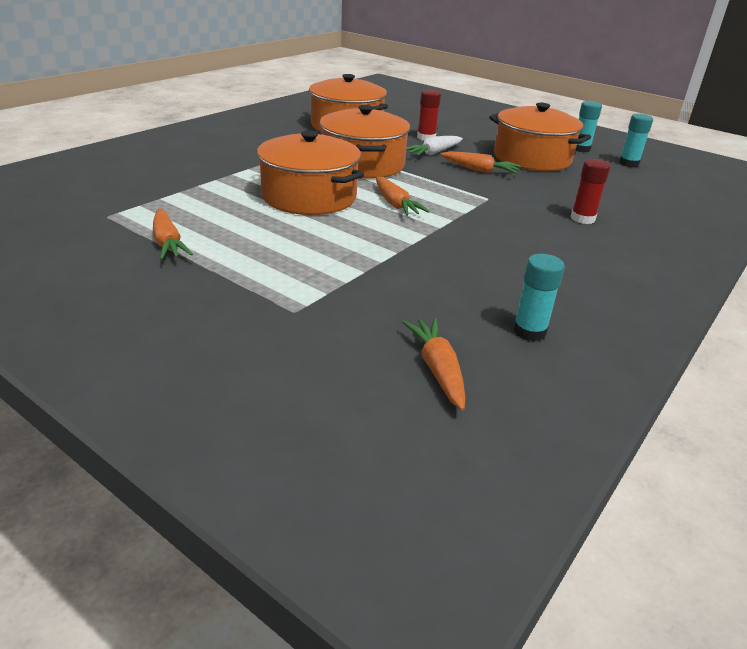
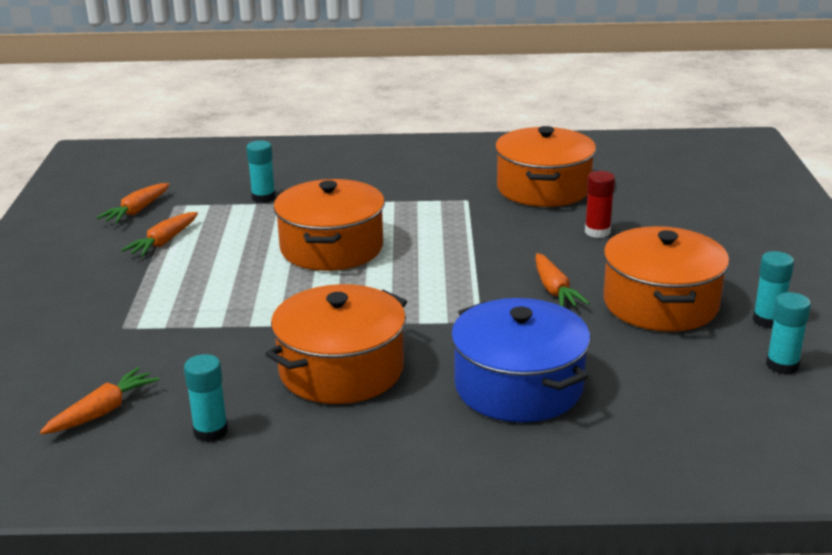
camera: 55 degrees right, 5 degrees down
(175, 186) = (263, 197): none -> turquoise glue stick
(363, 164) = (453, 236): orange pot -> orange pot (341, 370)
(395, 204) = (381, 286): orange carrot -> orange carrot (137, 211)
(433, 153) = (557, 252): white carrot -> none
(582, 219) = (518, 386): red glue stick -> blue pot

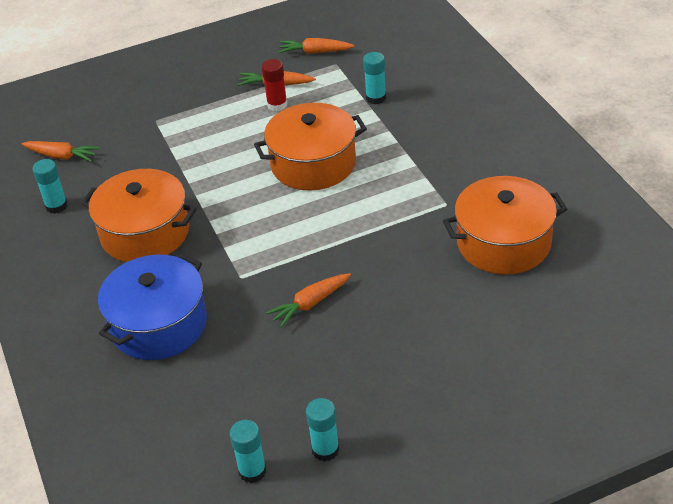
camera: 70 degrees right, 15 degrees up
(597, 232) = (434, 301): red glue stick -> red glue stick (277, 105)
(660, 303) = (320, 373): orange pot -> none

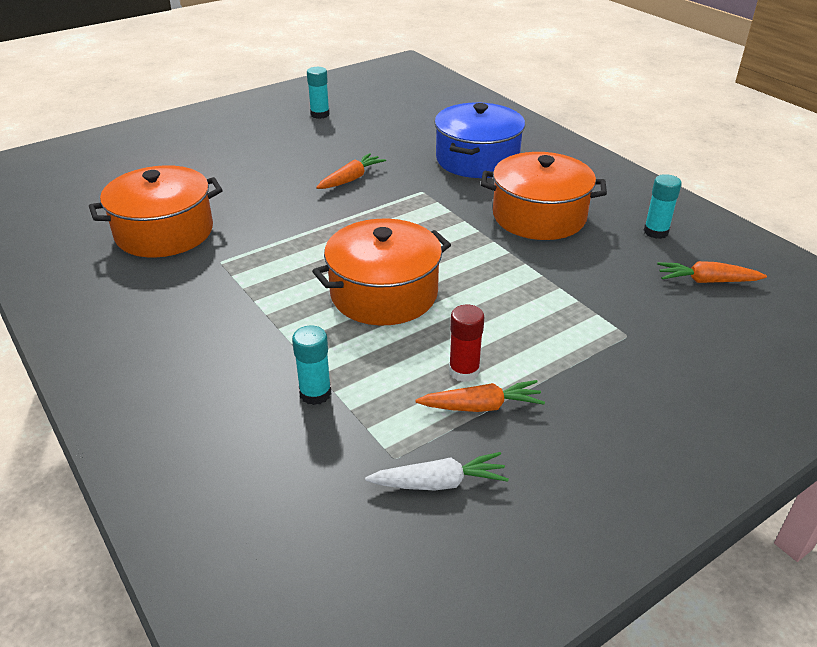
camera: 165 degrees right, 5 degrees down
(252, 471) = (366, 104): turquoise glue stick -> none
(315, 52) = (439, 483): orange carrot -> white carrot

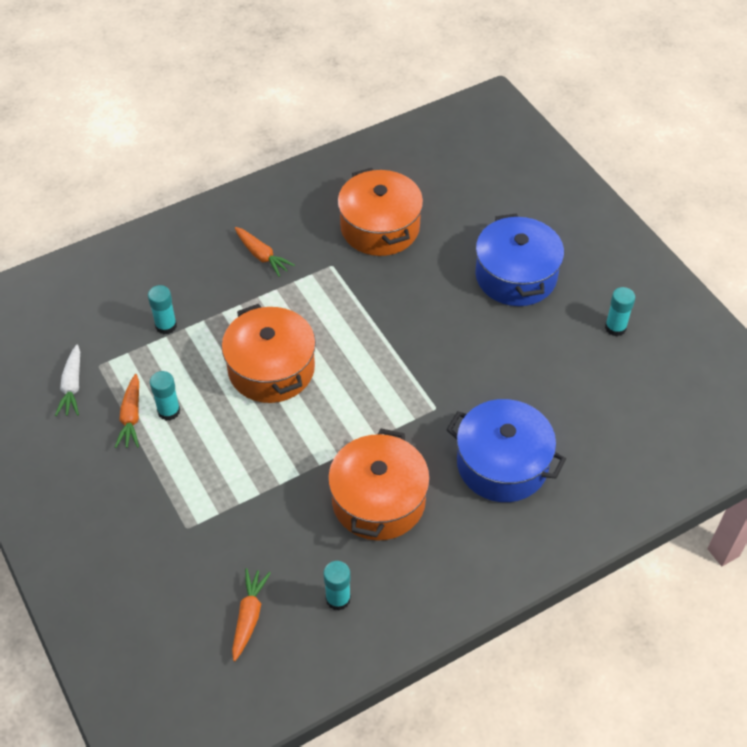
camera: 95 degrees right, 15 degrees up
(253, 155) = (516, 276): none -> blue pot
(351, 179) = (464, 352): orange carrot -> orange carrot (262, 256)
(464, 371) = (169, 411): red glue stick -> turquoise glue stick

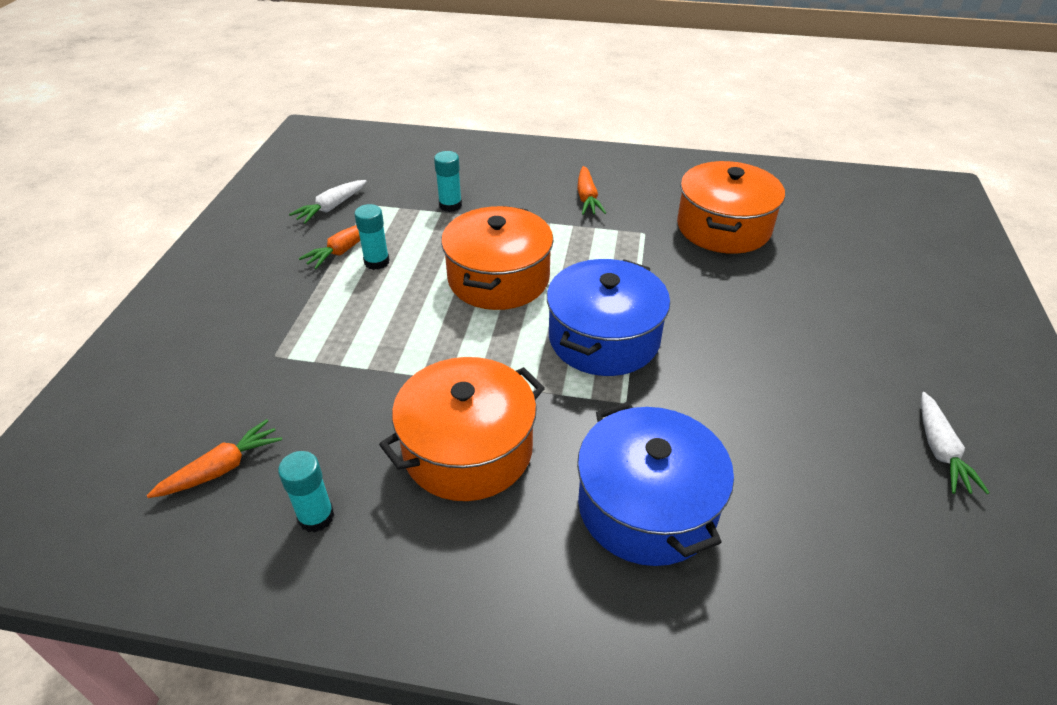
camera: 40 degrees right, 10 degrees down
(516, 276) = (842, 333): blue pot -> blue pot (604, 338)
(615, 327) = (940, 450): turquoise glue stick -> white carrot

